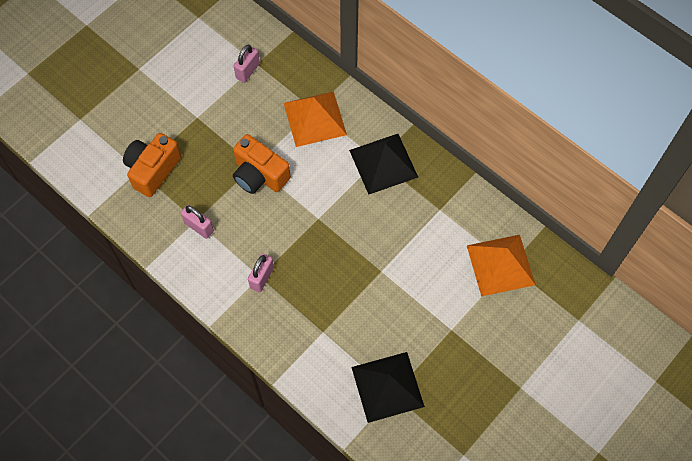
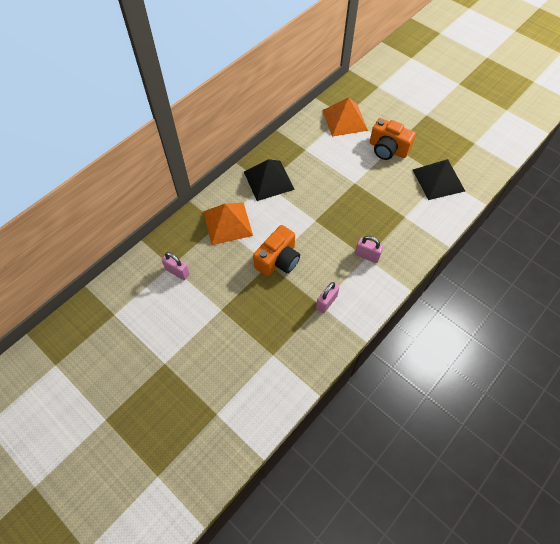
camera: 90 degrees left, 5 degrees down
(153, 170) = (273, 342): orange camera -> orange camera (387, 149)

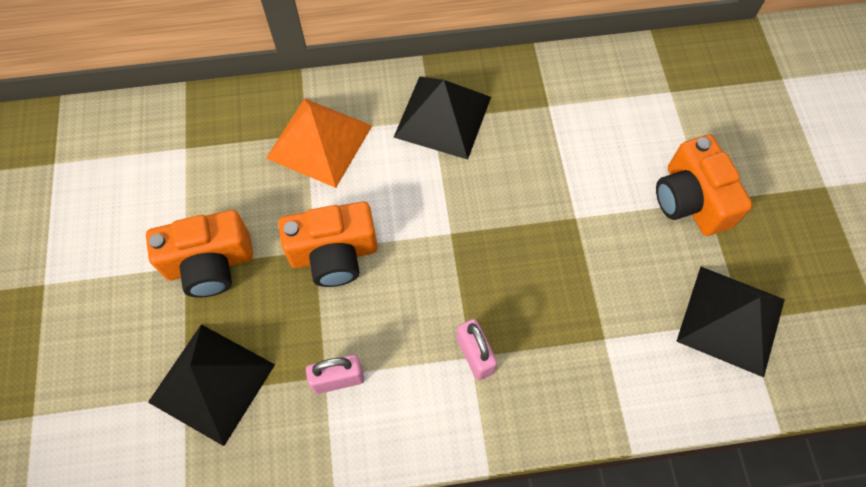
camera: 40 degrees right, 5 degrees up
(177, 272) = (184, 164): pink padlock -> none
(231, 301) = (210, 264): none -> orange camera
(279, 341) = (212, 383): none -> black pyramid
(345, 120) = (664, 99): orange pyramid -> none

